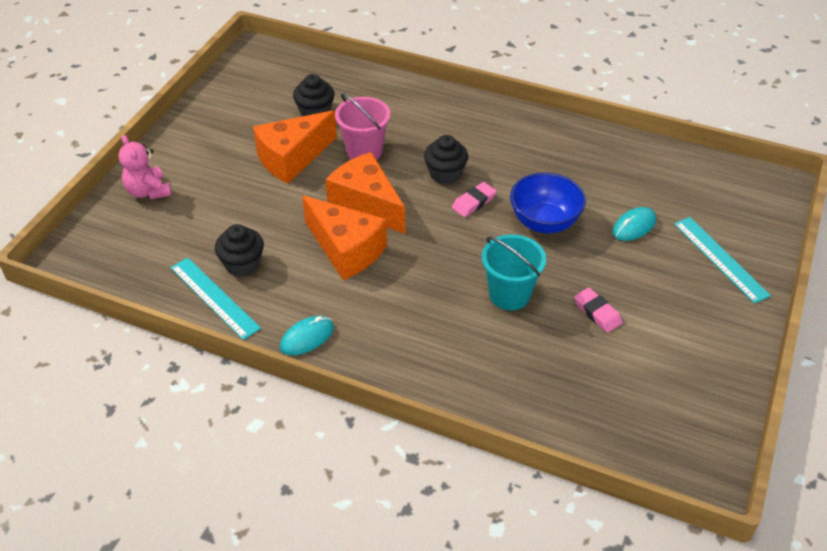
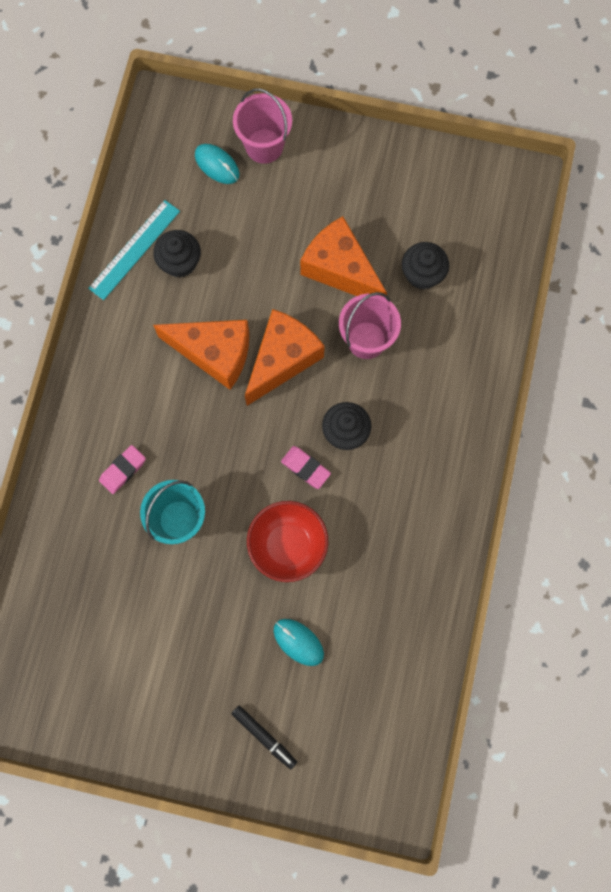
camera: 80 degrees right, 30 degrees up
(148, 191) = (264, 146): pink teddy bear -> pink bucket
(307, 337) = (98, 343): turquoise mouse -> turquoise mouse (217, 165)
(346, 250) = (214, 353): orange cheese -> orange cheese turned 105 degrees counterclockwise
(544, 222) = (288, 545): blue bowl -> red bowl
(597, 313) = (168, 608): pink eraser -> pink eraser (123, 470)
(720, 259) = (264, 736): turquoise ruler -> black marker

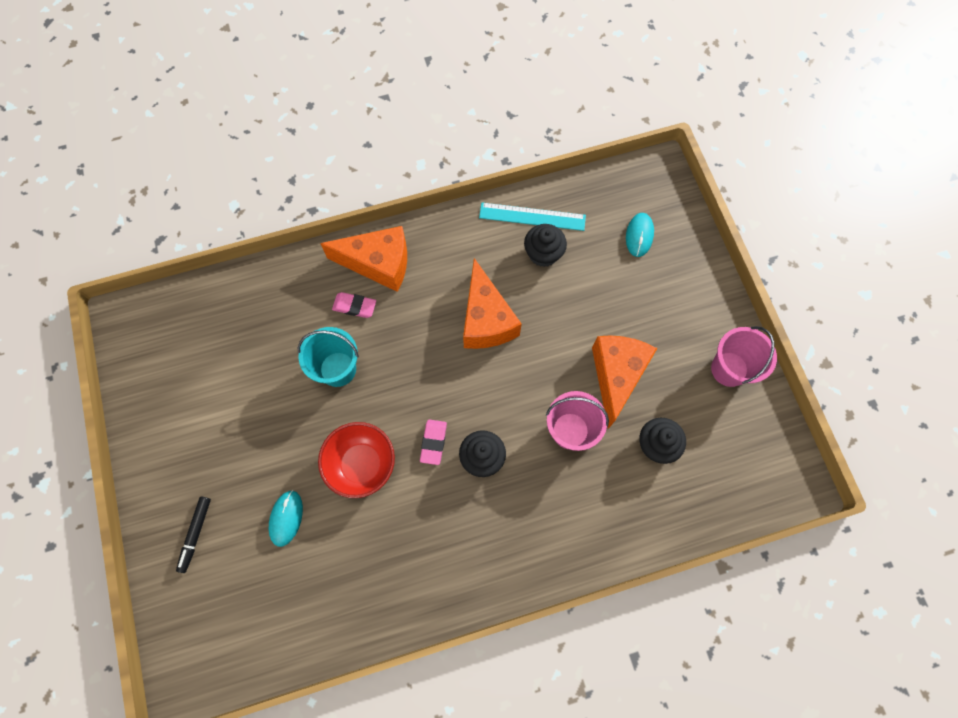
camera: 60 degrees right, 5 degrees down
(264, 146) = (679, 261): pink bucket -> pink bucket (729, 369)
(282, 359) = (512, 373): orange cheese -> orange cheese (378, 264)

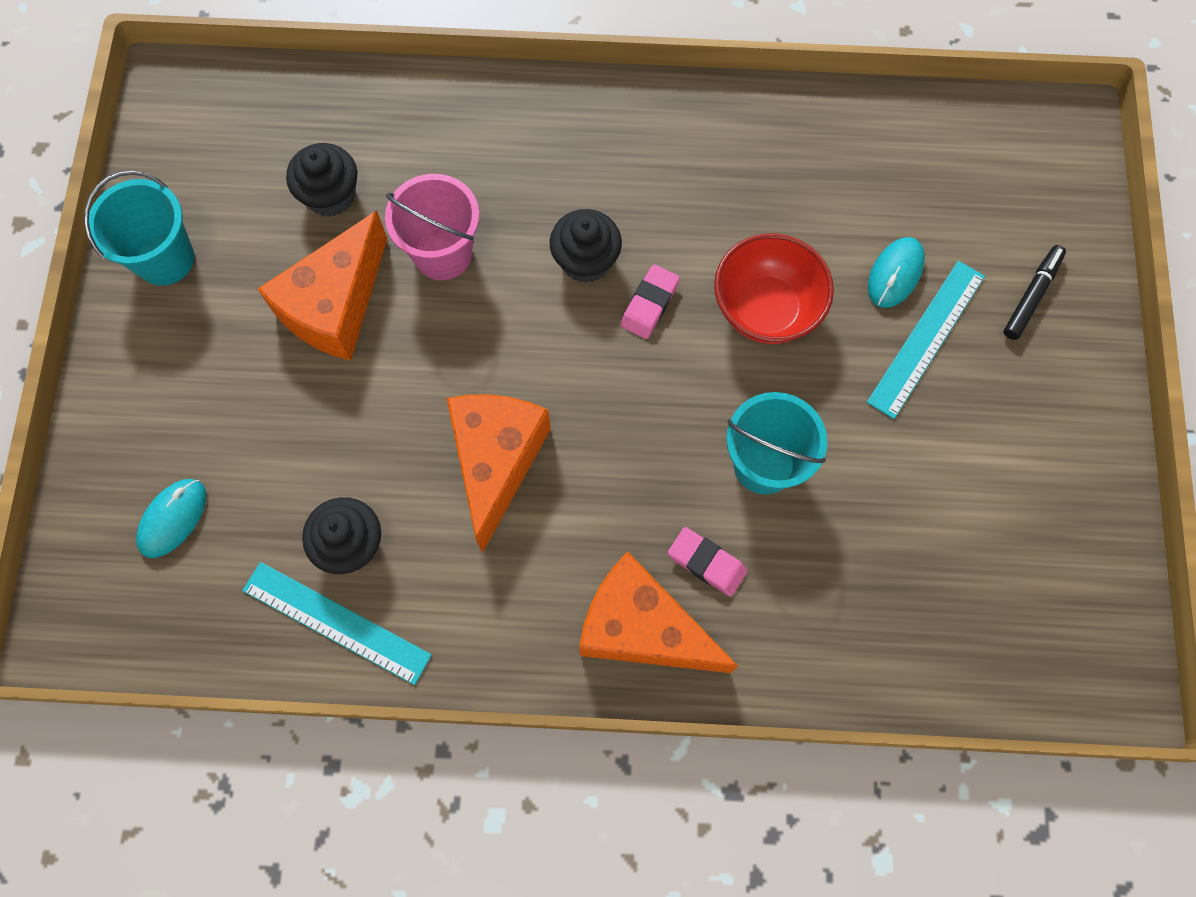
camera: 160 degrees left, 0 degrees up
(258, 480) = (926, 338): none -> turquoise ruler
(729, 369) = (165, 259): pink bucket -> turquoise bucket

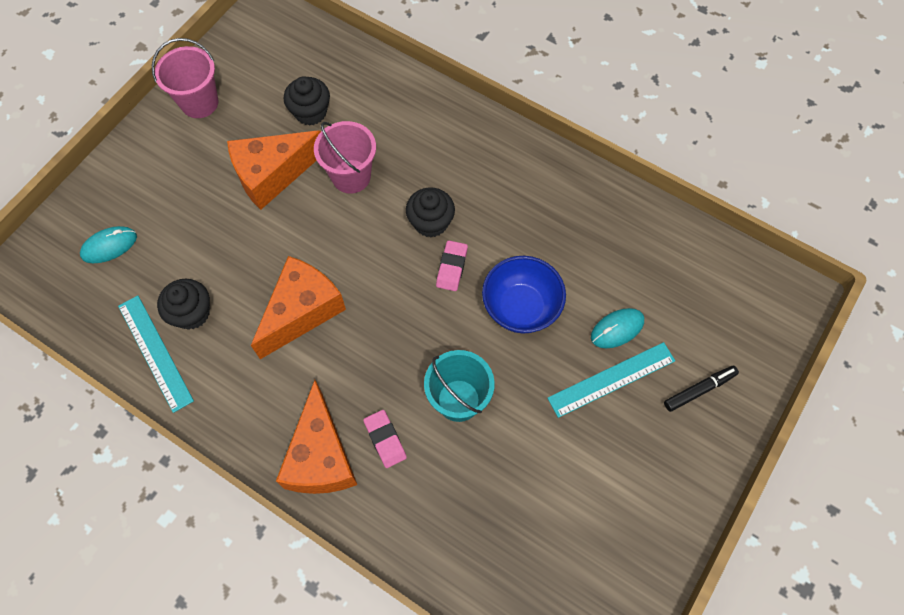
camera: 30 degrees right, 5 degrees down
(165, 259) = (199, 102): turquoise bucket -> pink bucket
(642, 629) = (321, 456): orange cheese -> orange cheese turned 150 degrees counterclockwise
(649, 304) = (451, 267): pink eraser -> pink eraser turned 45 degrees counterclockwise
(766, 309) = (521, 307): red bowl -> blue bowl

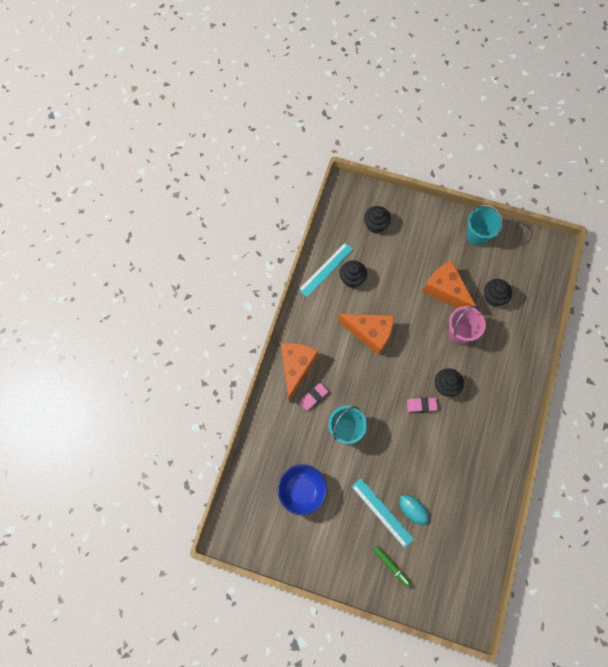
camera: 75 degrees right, 5 degrees up
(109, 246) = (375, 225): turquoise mouse -> black cupcake
(199, 102) = (477, 236): pink bucket -> turquoise bucket
(321, 456) = (296, 368): orange cheese -> orange cheese turned 120 degrees clockwise
(521, 307) = (409, 450): blue bowl -> blue bowl (302, 490)
(699, 390) = (391, 566): black marker -> green marker

